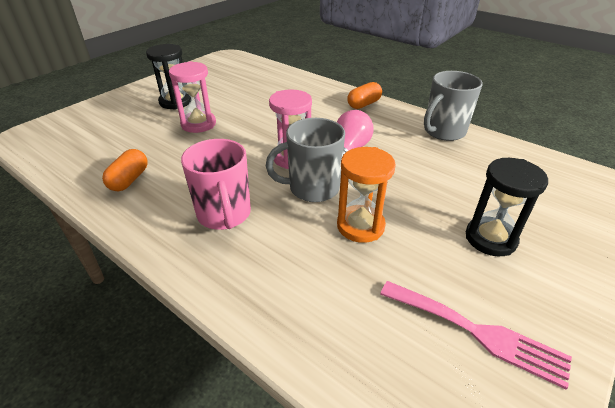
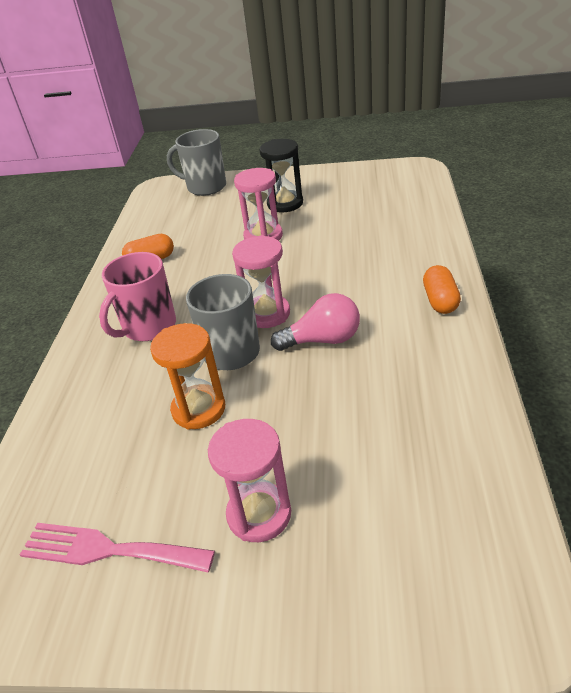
camera: 60 degrees right, 0 degrees up
(364, 104) = (440, 301): orange capsule -> orange capsule turned 75 degrees clockwise
(443, 131) = (459, 390): grey mug -> grey mug (205, 187)
(478, 332) = (108, 550): pink fork -> pink fork turned 105 degrees clockwise
(490, 238) = (259, 514): black hourglass -> pink hourglass

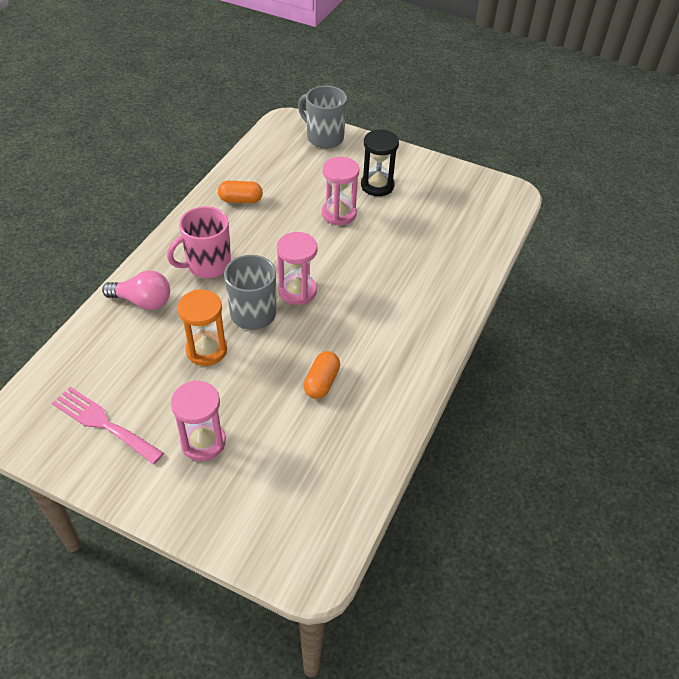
camera: 15 degrees right, 10 degrees up
(323, 340) = (322, 332): pink light bulb -> pink light bulb (143, 301)
(440, 301) = (430, 336): orange capsule -> orange capsule (321, 382)

